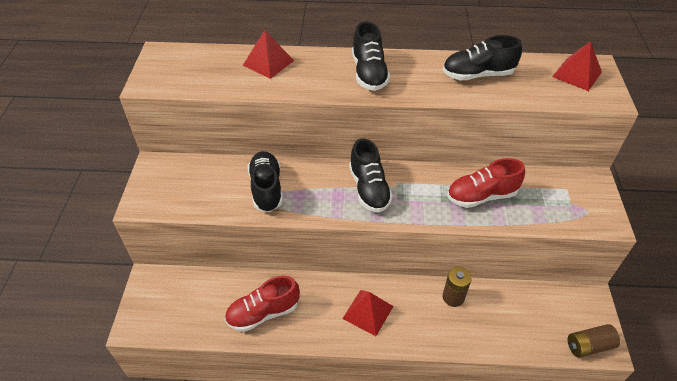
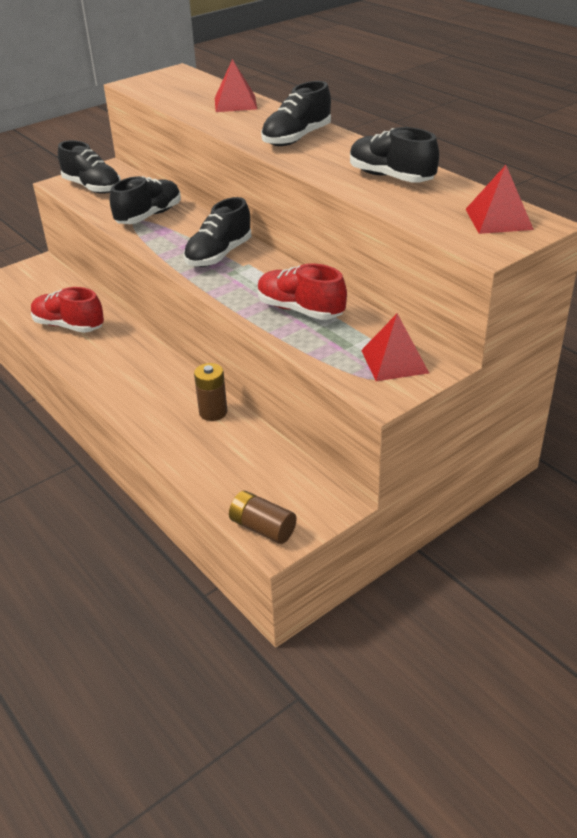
camera: 50 degrees right, 10 degrees down
(175, 191) = (92, 187): none -> black shoe
(368, 312) = (133, 374): red pyramid -> red pyramid (394, 361)

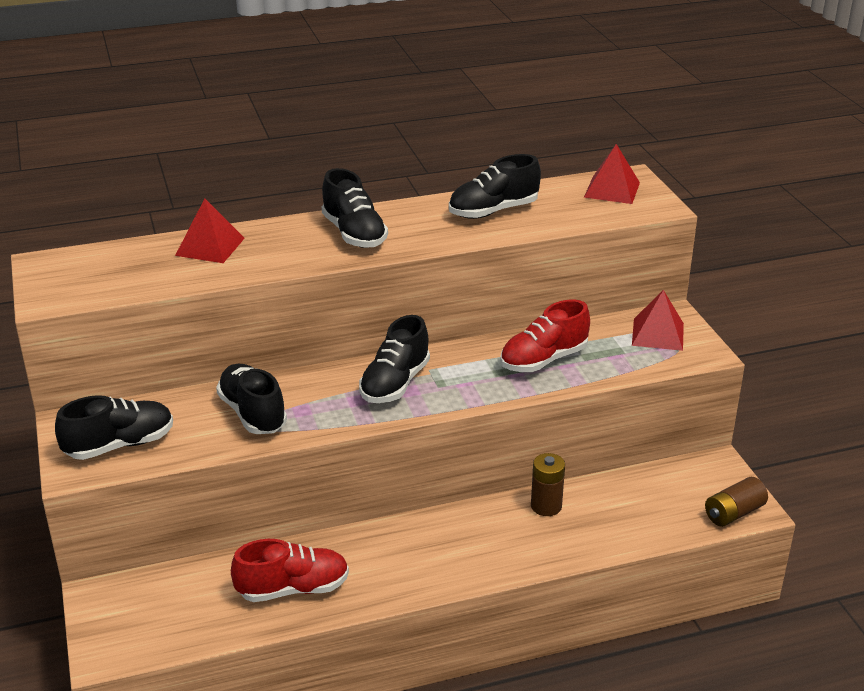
camera: 70 degrees left, 5 degrees down
(69, 326) = (293, 589): red shoe -> red shoe turned 150 degrees counterclockwise
(219, 255) = (395, 383): black shoe -> black shoe turned 60 degrees clockwise

